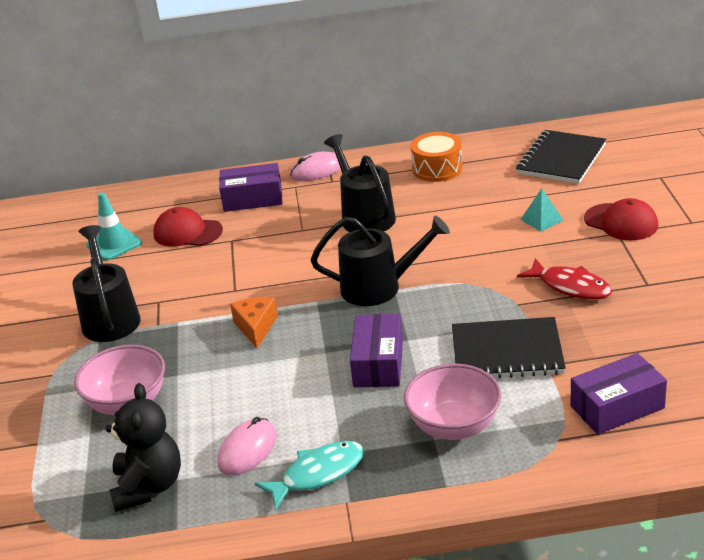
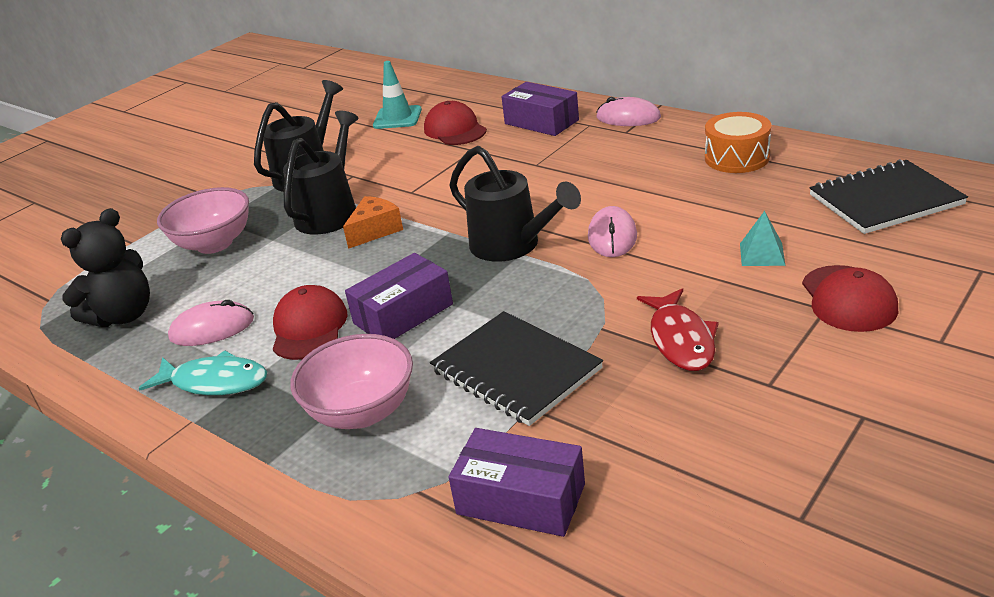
camera: 45 degrees right, 0 degrees up
(325, 407) = (309, 327): none -> red cap
(364, 216) = (602, 175): black watering can -> black watering can (330, 212)
(437, 251) = (612, 236): none -> pink mouse

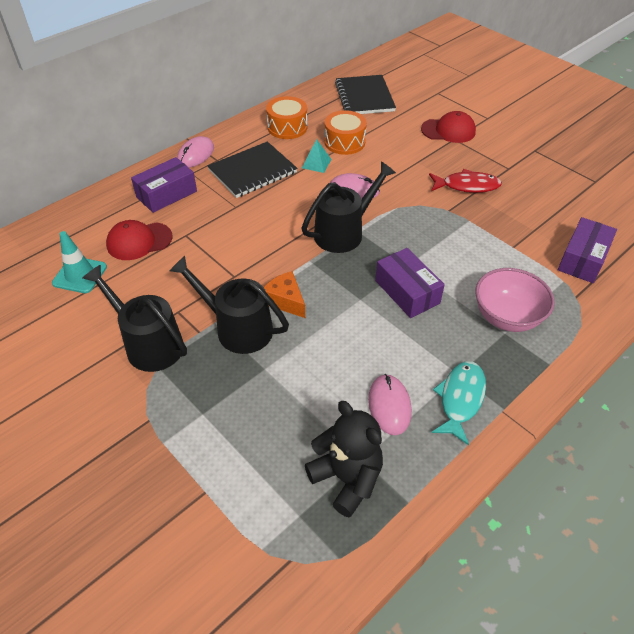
camera: 85 degrees left, 15 degrees up
(214, 244) = (248, 413): pink bowl -> none
(309, 327) = (407, 343): red cap -> none
(516, 370) = (479, 248): black notebook -> black notebook (252, 171)
(731, 207) = (344, 142): none -> orange drum
(762, 254) = (398, 144): turquoise pyramid -> turquoise pyramid (316, 163)

